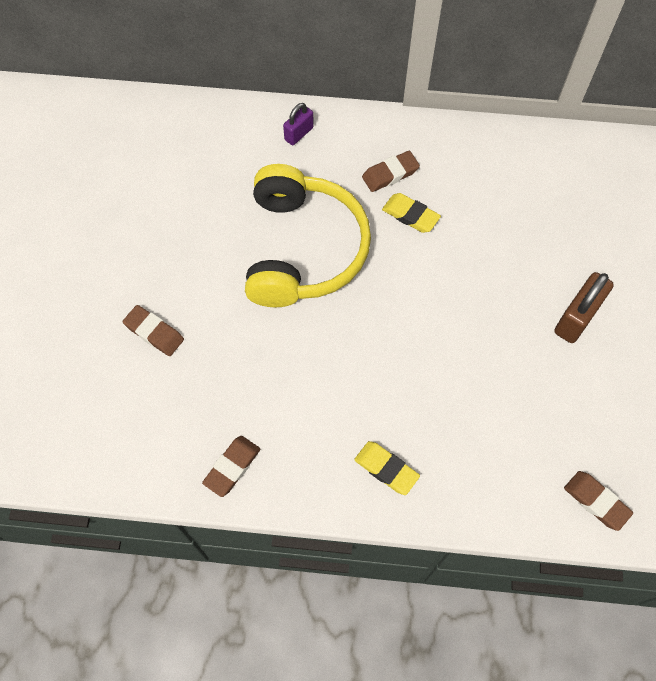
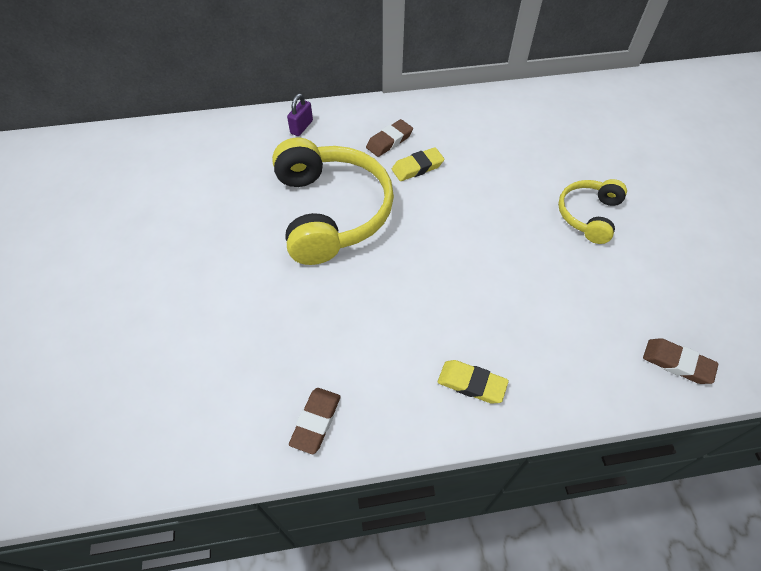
camera: 15 degrees left, 10 degrees down
(154, 332) = (205, 312): brown eraser -> none
(410, 215) = (417, 167): yellow eraser -> yellow eraser turned 45 degrees counterclockwise
(576, 318) = (588, 215): brown padlock -> yellow headphones

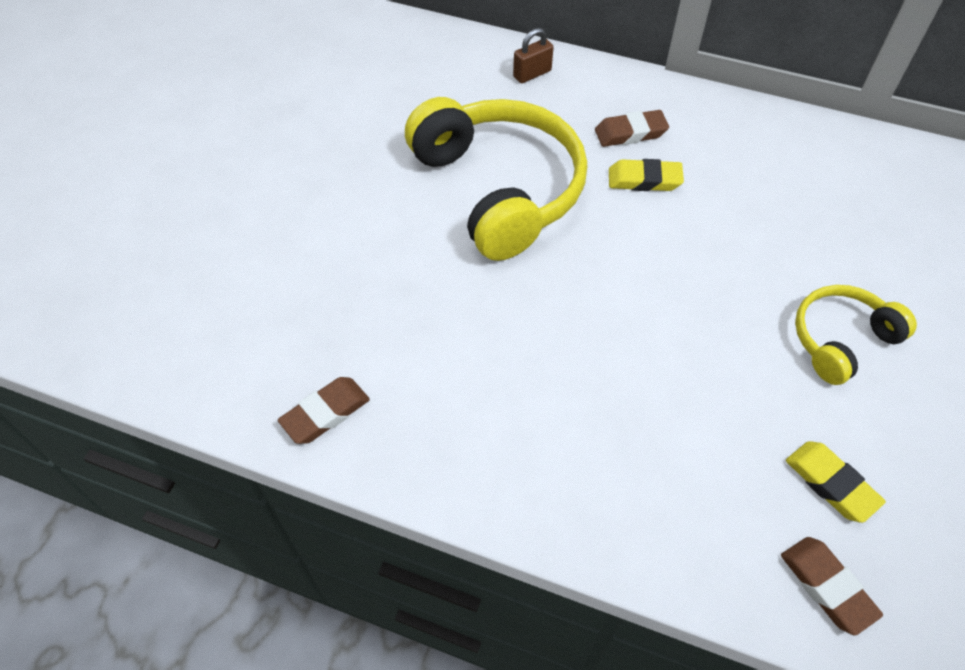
camera: 30 degrees right, 0 degrees up
(301, 127) = (532, 74): purple padlock -> brown padlock
(331, 212) = (499, 189): yellow headphones -> yellow headphones turned 45 degrees counterclockwise
(471, 383) = (529, 466): yellow eraser -> yellow eraser (831, 484)

